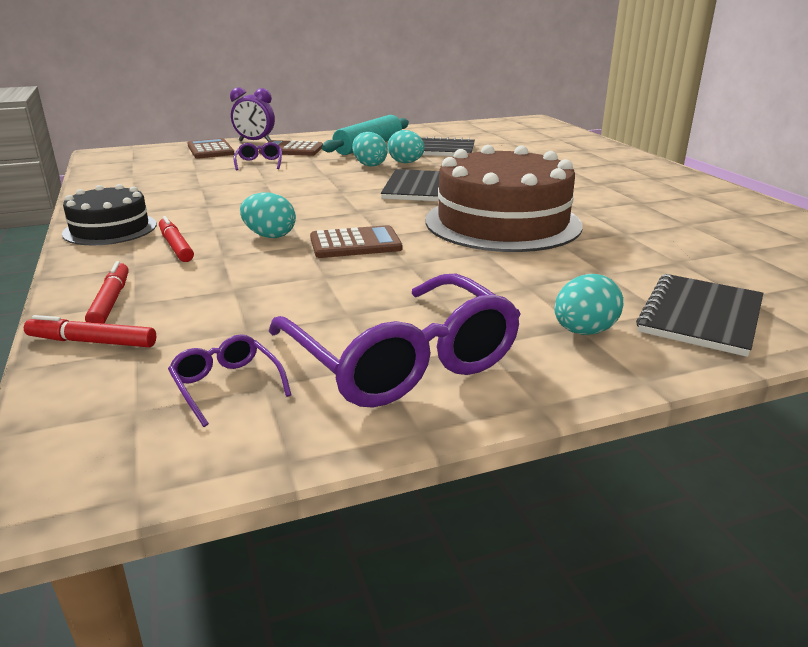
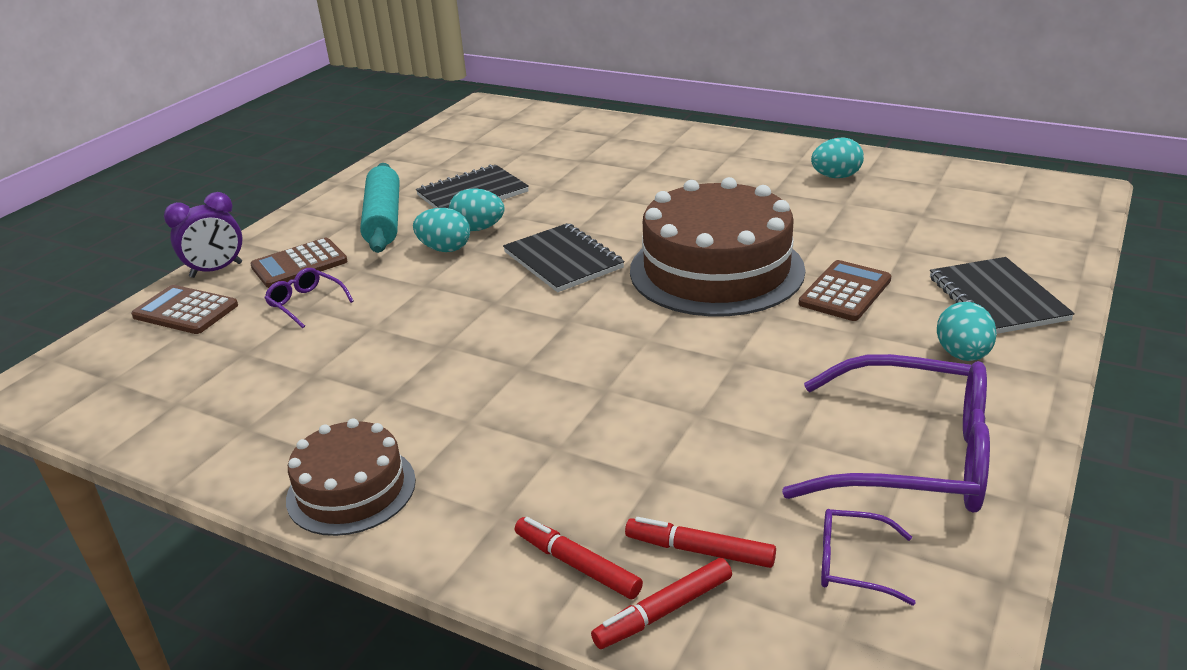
camera: 40 degrees left, 5 degrees up
(110, 229) = (351, 489): black cake -> brown cake
(176, 246) = (485, 466): red marker -> red marker (699, 550)
(269, 236) = (550, 398): turquoise egg -> turquoise egg (836, 177)
(355, 244) = (647, 362): brown calculator -> brown calculator (845, 292)

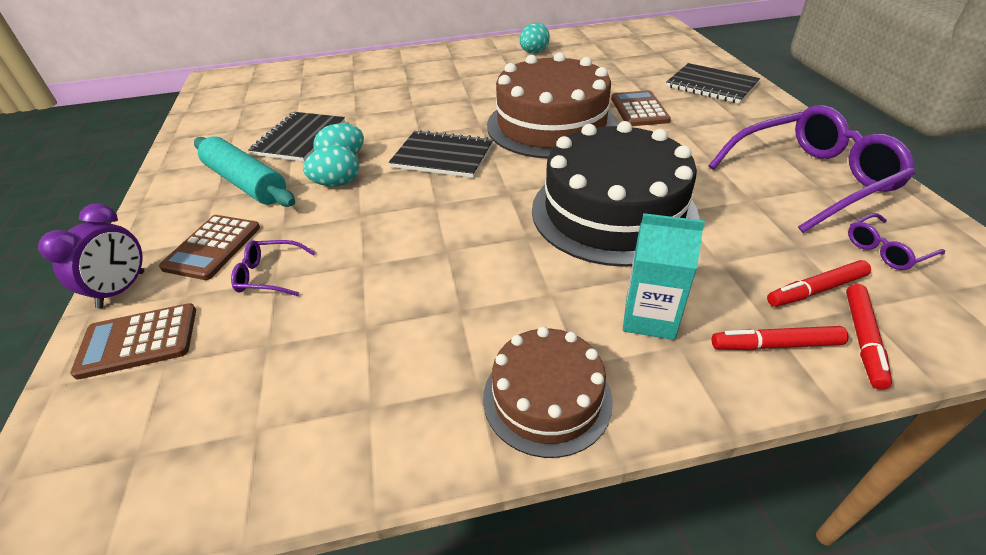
camera: 40 degrees left, 10 degrees up
(512, 483) = (649, 317): none -> turquoise carton
(632, 383) = (613, 211): none -> black cake
(962, 355) = (744, 118): turquoise egg -> none

